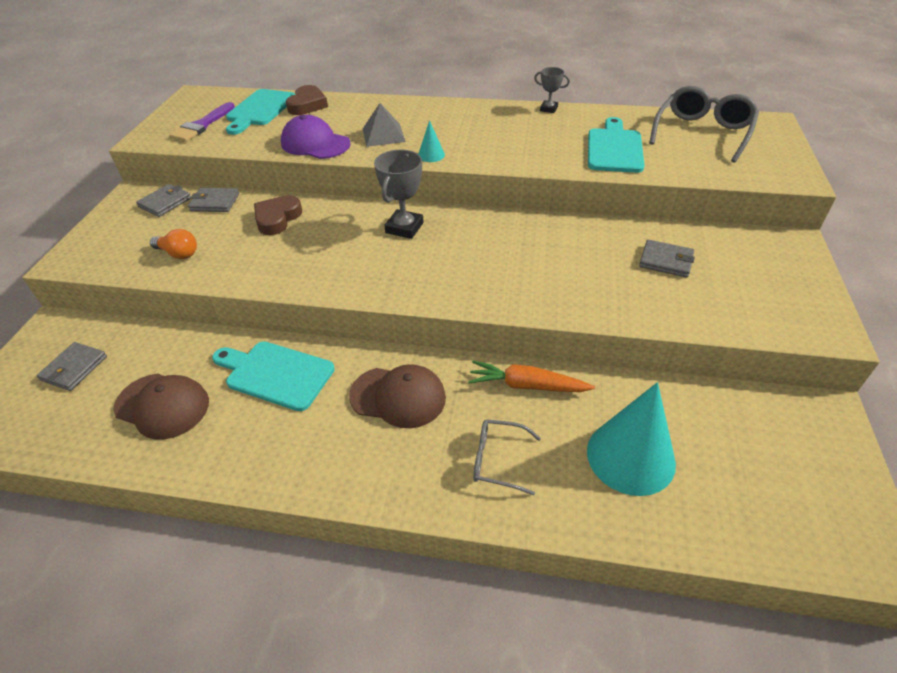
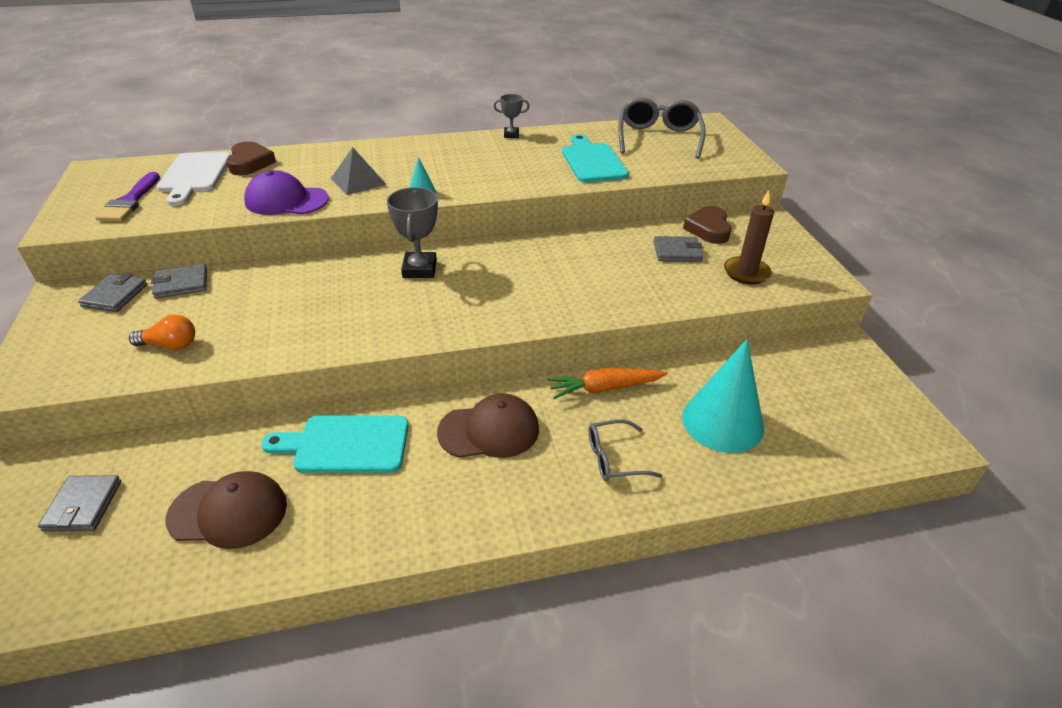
camera: 25 degrees left, 5 degrees down
(260, 110) = (194, 175): turquoise cutting board -> white cutting board
(277, 218) = (271, 286): brown heart -> brown heart (708, 229)
(732, 301) = (746, 273): none -> brown candle

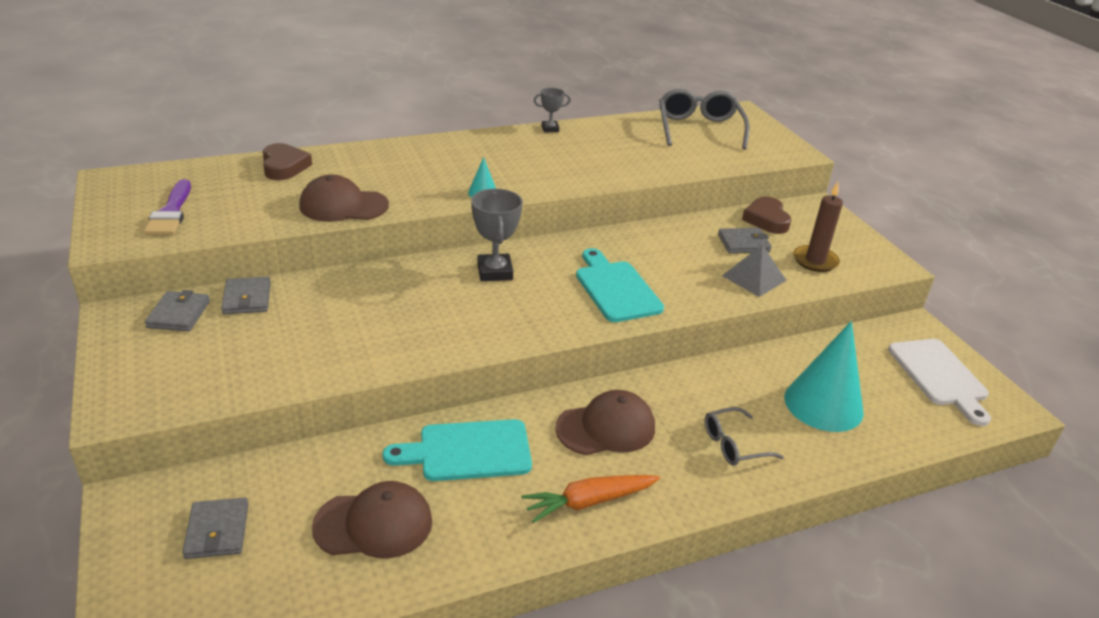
camera: 10 degrees left, 5 degrees down
(170, 345) = (264, 362): orange light bulb -> none
(181, 284) = (247, 298): grey wallet -> grey wallet turned 75 degrees counterclockwise
(194, 175) = (229, 182): white cutting board -> white cutting board (940, 376)
(286, 200) = (343, 206): purple cap -> brown cap
(358, 181) = (411, 182): grey pyramid -> grey pyramid (754, 278)
(592, 161) = (642, 155): turquoise cutting board -> turquoise cutting board (615, 289)
(605, 388) = (704, 380): orange carrot -> orange carrot (589, 502)

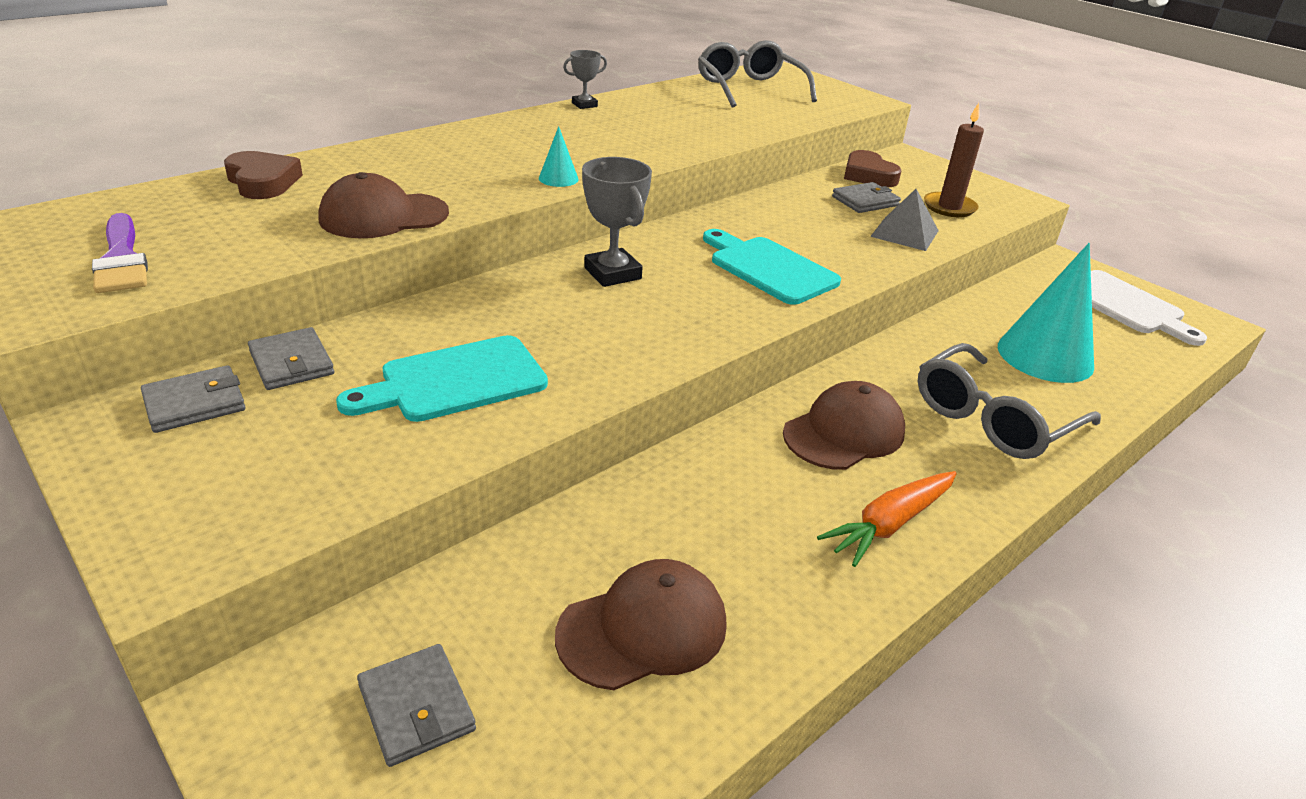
camera: 20 degrees left, 0 degrees up
(179, 314) = (195, 403): grey wallet -> grey wallet turned 75 degrees clockwise
(468, 451) = (701, 500): turquoise cutting board -> turquoise cutting board (455, 381)
(733, 445) = (992, 419): grey glasses -> grey glasses, size x1.76

